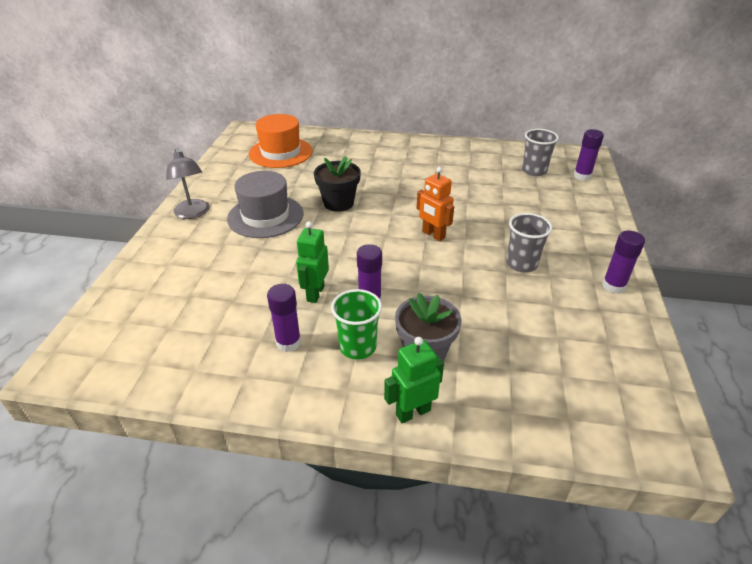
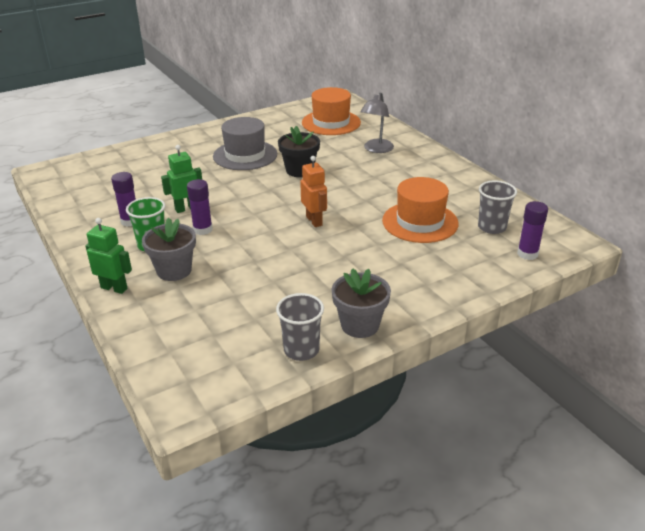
camera: 50 degrees right, 5 degrees down
(193, 213) = (214, 134): grey lamp -> grey lamp (376, 149)
(433, 235) = (314, 221): orange robot -> orange robot turned 150 degrees clockwise
(494, 192) = (420, 222): none -> orange hat
(521, 264) = (330, 271): grey cup -> grey cup (301, 350)
(613, 286) = (360, 325): purple glue stick -> grey flower pot

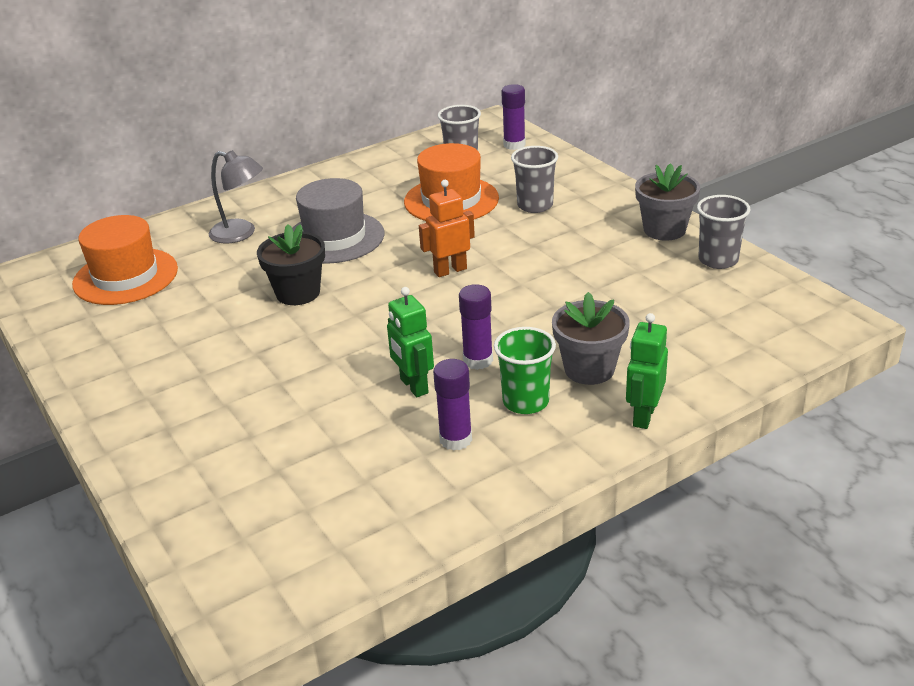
camera: 90 degrees left, 0 degrees up
(245, 155) = (230, 351): grey hat -> grey hat (335, 237)
(409, 260) = (535, 205): none -> grey cup

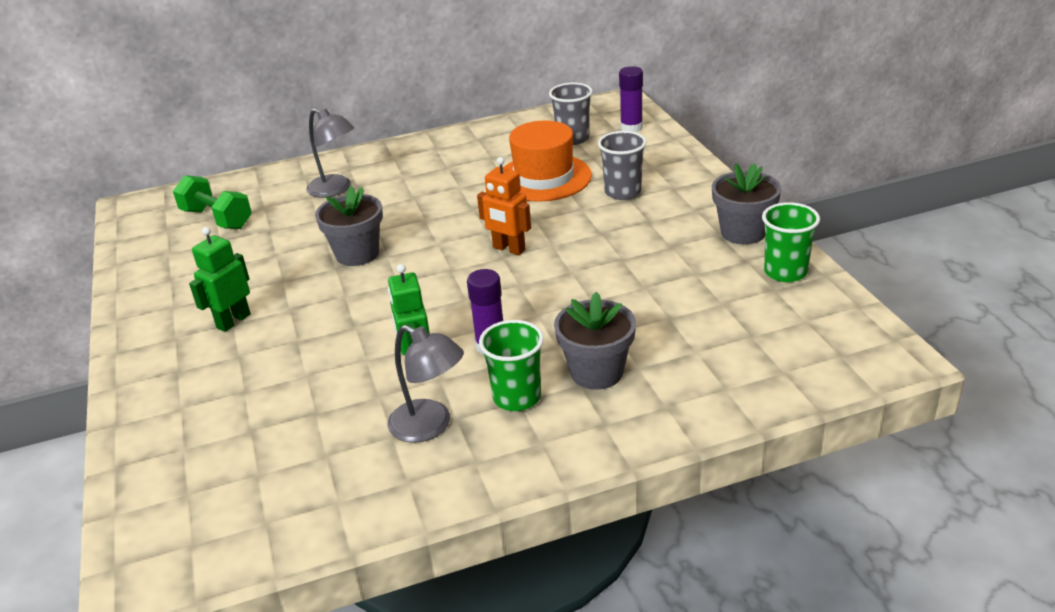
camera: 15 degrees right, 0 degrees up
(125, 276) = (217, 219): orange hat -> green dumbbell
(298, 293) = (357, 254): black flower pot -> grey flower pot
(335, 237) = (417, 203): grey hat -> none
(450, 270) = (508, 249): orange robot -> orange robot turned 135 degrees counterclockwise
(455, 439) = (430, 426): purple glue stick -> grey lamp
(643, 416) = (629, 432): green robot -> green robot (233, 321)
(718, 260) = (785, 272): grey cup -> green cup

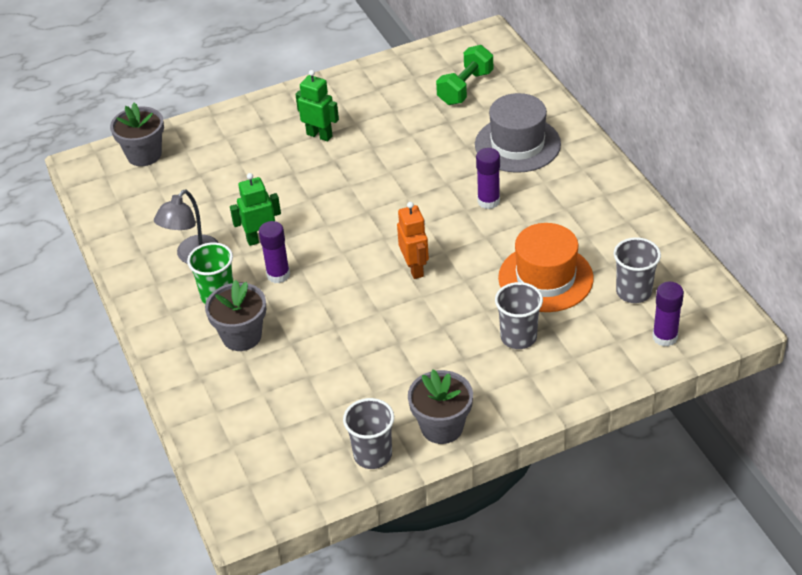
camera: 85 degrees right, 10 degrees up
(336, 189) = (517, 144): grey lamp -> grey hat
(357, 254) = (409, 179): grey flower pot -> grey flower pot (144, 155)
(418, 206) = (488, 201): none -> purple glue stick
(508, 249) = (415, 268): orange robot -> orange robot turned 135 degrees clockwise
(785, 272) = (372, 455): green cup -> grey cup

